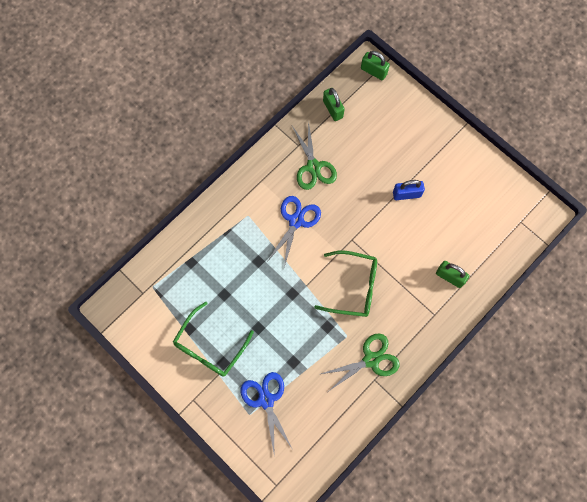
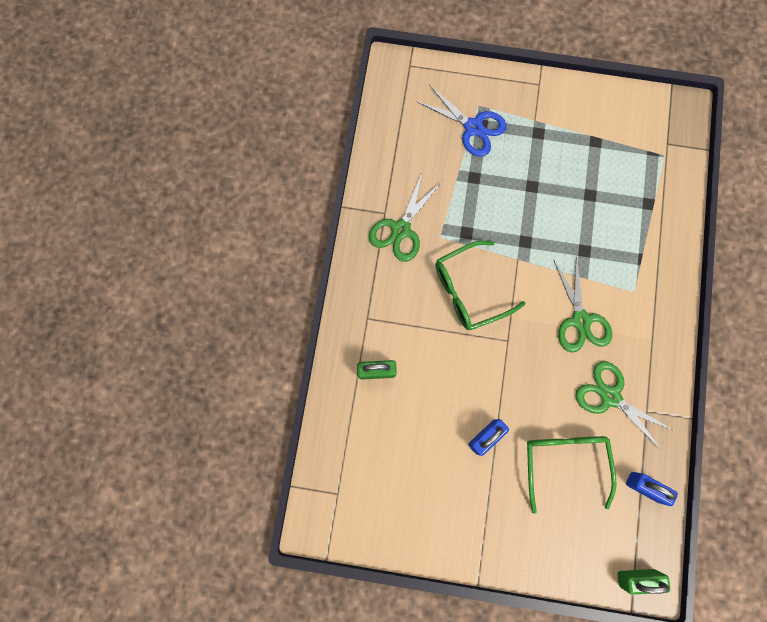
camera: 145 degrees right, 5 degrees up
(210, 346) = (563, 138): green glasses -> green glasses (564, 462)
(296, 221) = (580, 320): blue scissors -> green scissors
(333, 109) = (644, 487): green padlock -> blue padlock

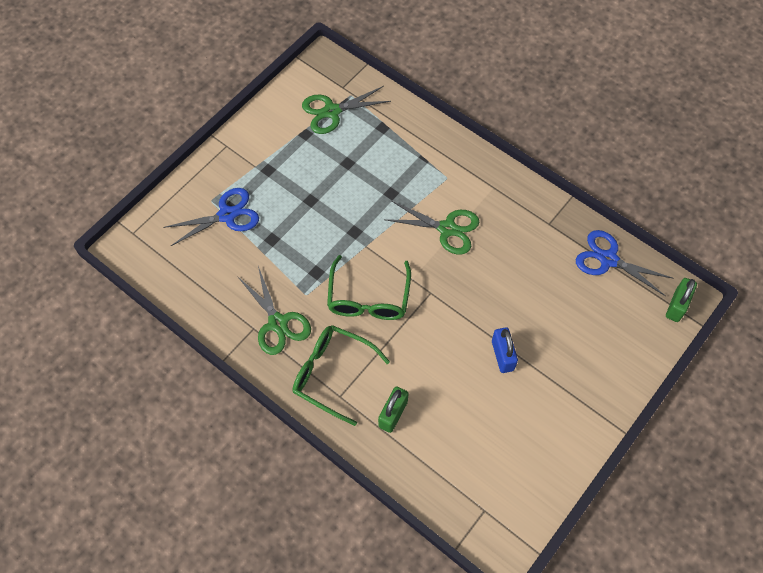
camera: 60 degrees left, 15 degrees down
(564, 462) = (557, 306): green glasses -> green glasses (332, 374)
(610, 396) = (522, 242): green scissors -> green scissors (332, 111)
(644, 487) = (608, 259): blue padlock -> blue scissors

